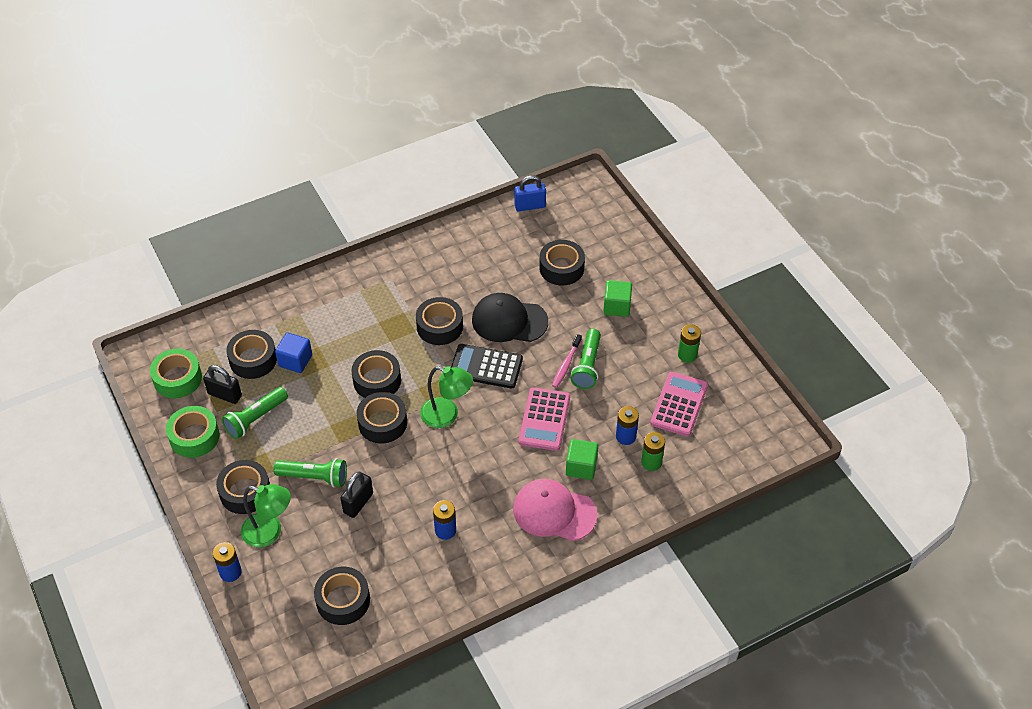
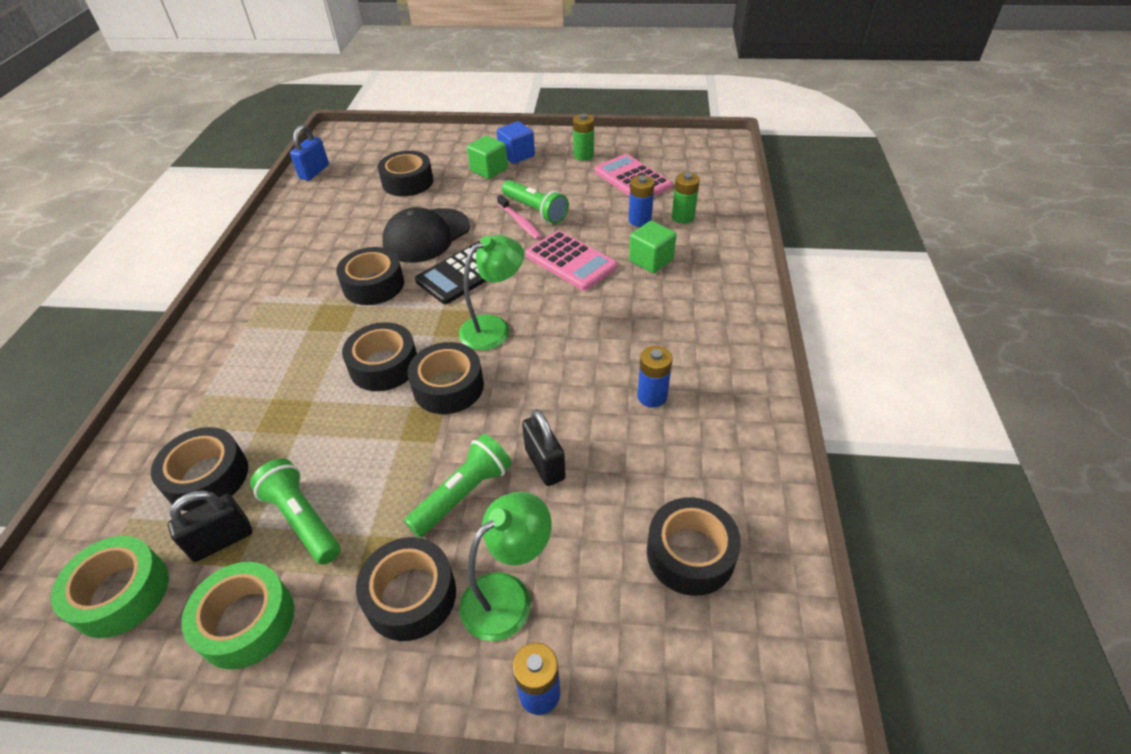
camera: 55 degrees left, 5 degrees down
(256, 418) = (302, 520): green flashlight -> green flashlight turned 150 degrees clockwise
(295, 361) = (265, 431): blue cube -> blue cube (517, 155)
(554, 512) = (692, 300): pink cap -> none

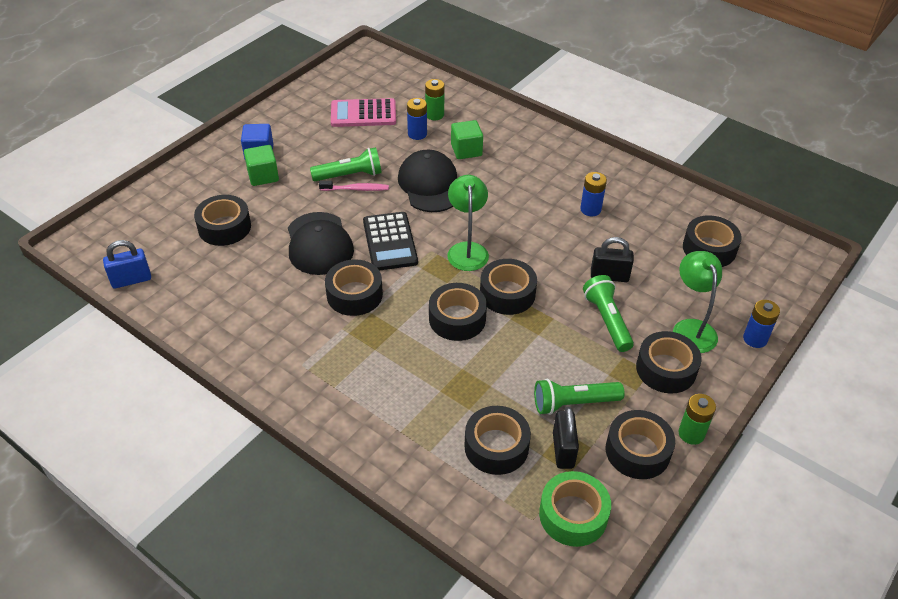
camera: 60 degrees left, 0 degrees up
(246, 621) = (637, 451): green tape -> black tape
(314, 172) = (131, 280): blue padlock -> blue padlock turned 75 degrees counterclockwise
(571, 261) = (430, 185): pink calculator -> black cap
(583, 155) = (303, 121): green battery -> green battery (691, 434)

